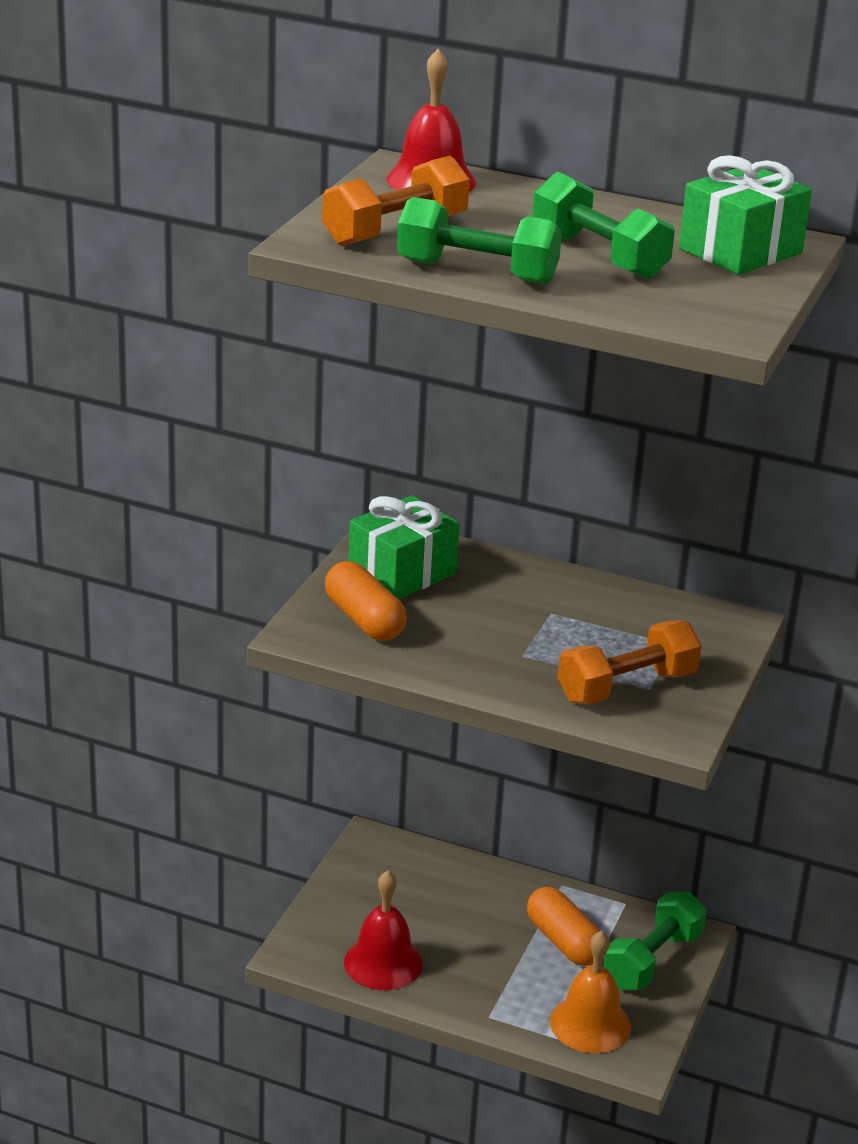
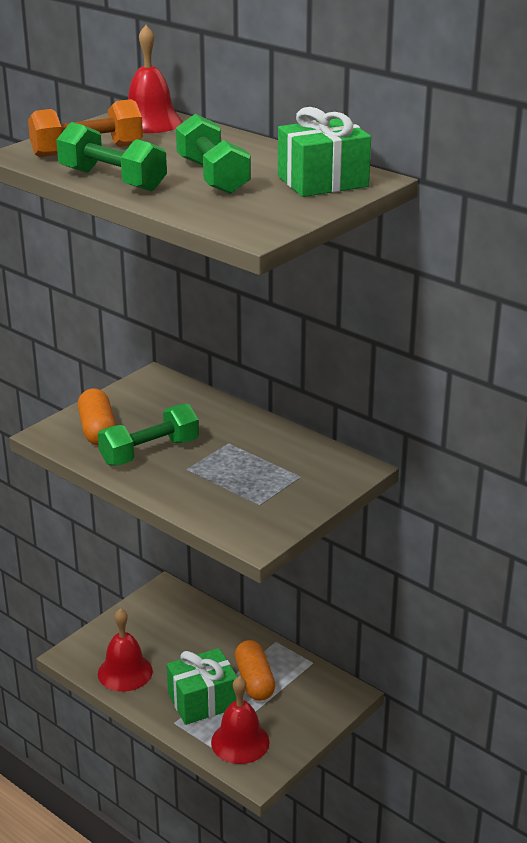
camera: 20 degrees right, 0 degrees up
(402, 573) = (146, 403): green gift -> green gift (202, 701)
(590, 1024) = (240, 742): orange bell -> red bell
(627, 687) = (243, 501): orange dumbbell -> none
(652, 960) = (309, 705): green dumbbell -> green dumbbell (149, 452)

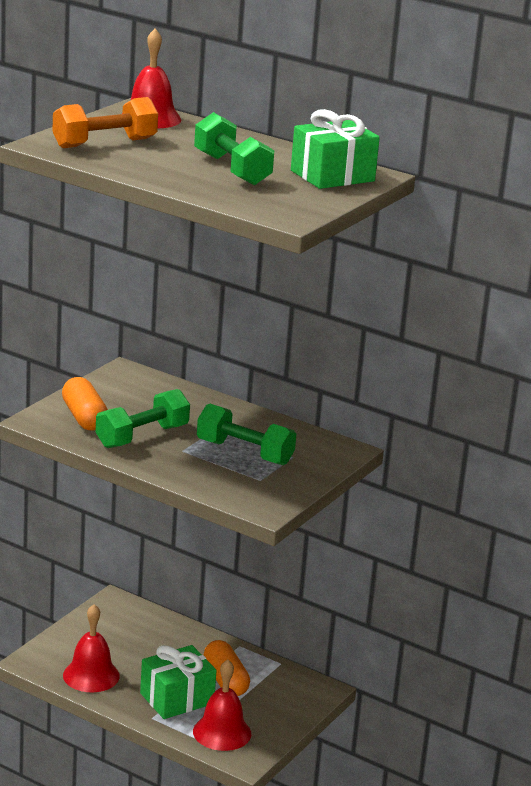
camera: 10 degrees left, 5 degrees down
(112, 180) = (142, 170): green dumbbell -> green dumbbell (244, 452)

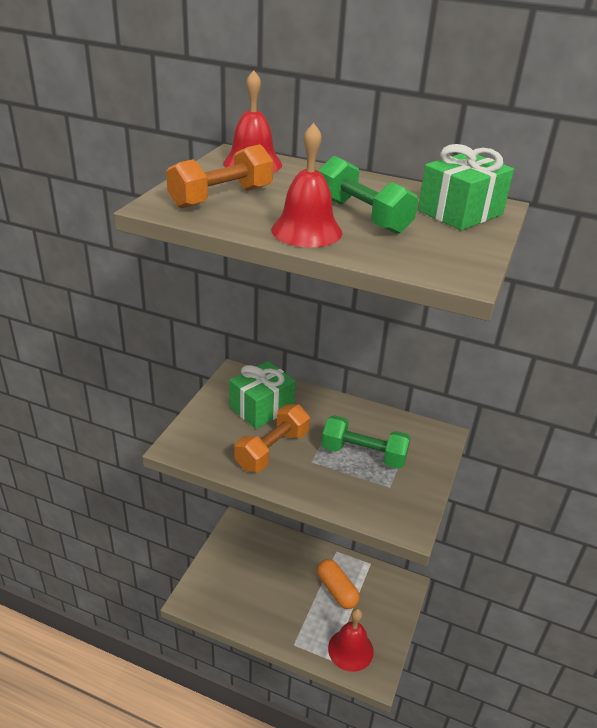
camera: 10 degrees left, 10 degrees up
(84, 417) = (217, 435): orange capsule -> none
(91, 675) = (237, 606): red bell -> red bell (306, 231)
(142, 436) = (272, 450): green dumbbell -> orange dumbbell
(176, 698) = (307, 618): green gift -> green gift (261, 408)

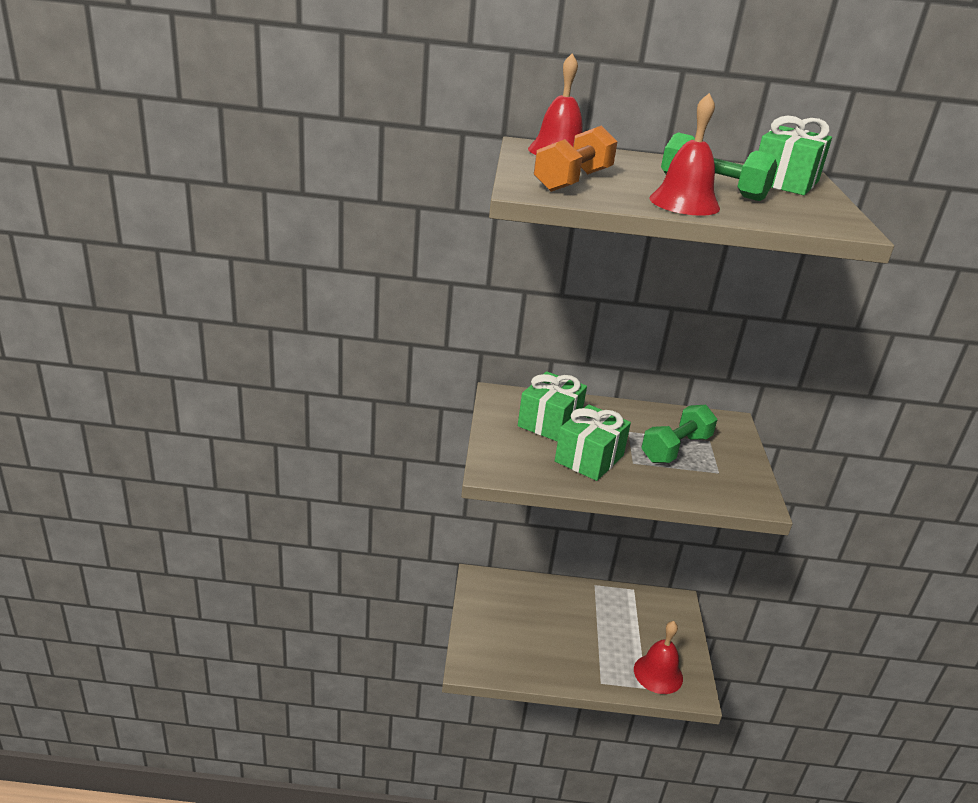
camera: 20 degrees left, 5 degrees down
(272, 450) = (589, 458): orange dumbbell -> green gift
(337, 590) = (615, 622): orange capsule -> none
(363, 454) = (676, 448): green dumbbell -> green dumbbell turned 45 degrees counterclockwise

